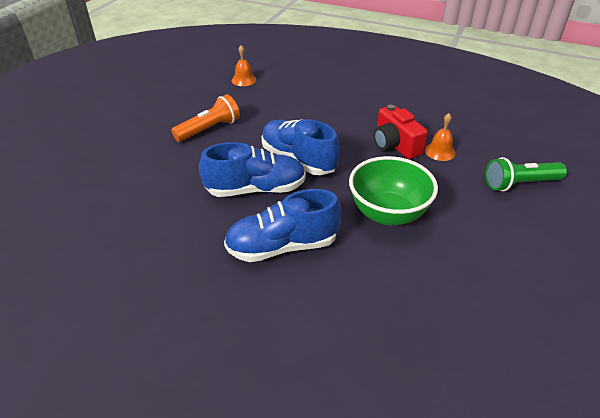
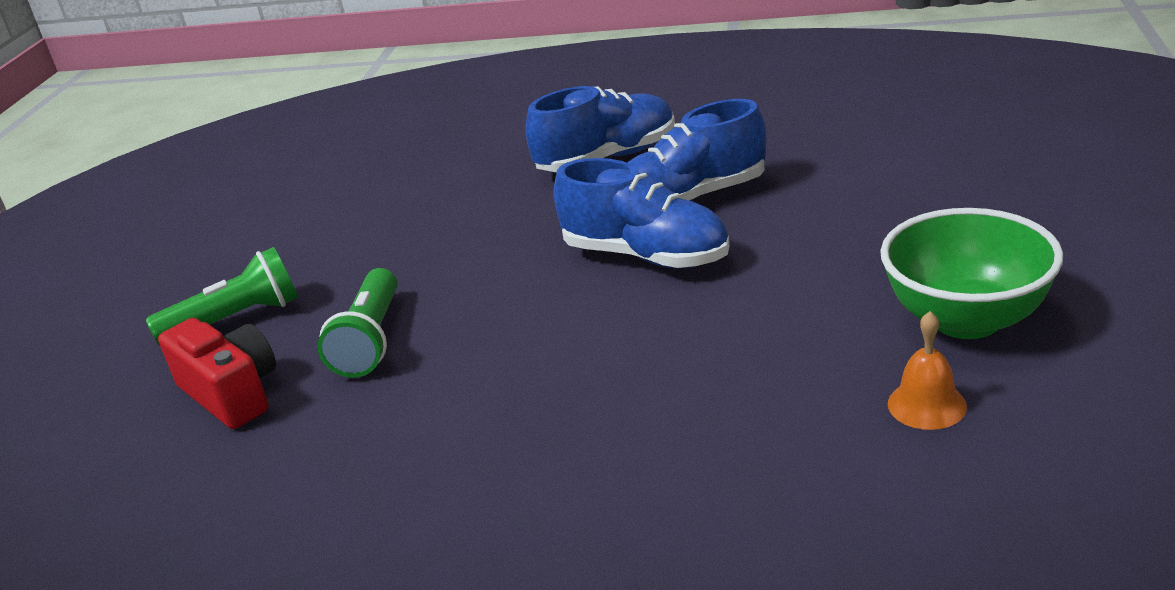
camera: 170 degrees right, 10 degrees down
(209, 129) = (867, 260): orange flashlight -> none
(388, 213) = (469, 224): green bowl -> green bowl (966, 319)
(395, 145) = (463, 330): red camera -> red camera (231, 393)
(440, 151) = (370, 340): orange bell -> green flashlight

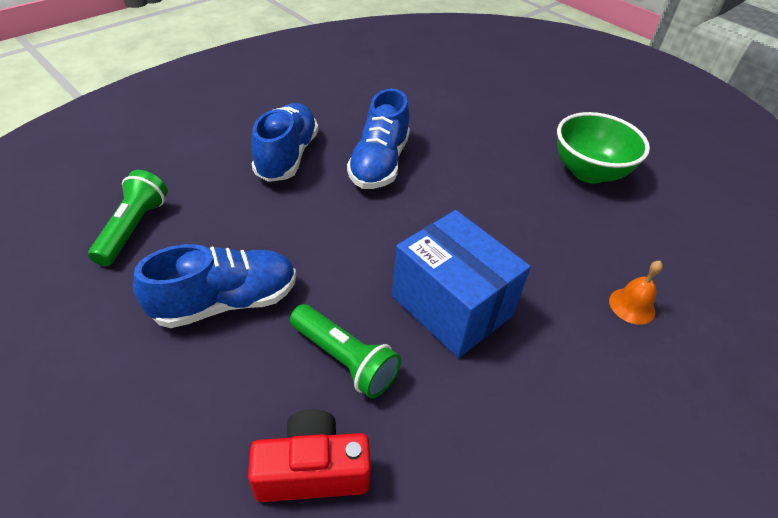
camera: 60 degrees left, 15 degrees up
(236, 319) = (208, 416): green flashlight -> green flashlight (133, 228)
(524, 355) = (451, 306): none -> blue box
(646, 256) = (412, 209): blue shoe -> blue shoe (226, 302)
(926, 405) = (637, 220): orange bell -> orange bell (632, 306)

